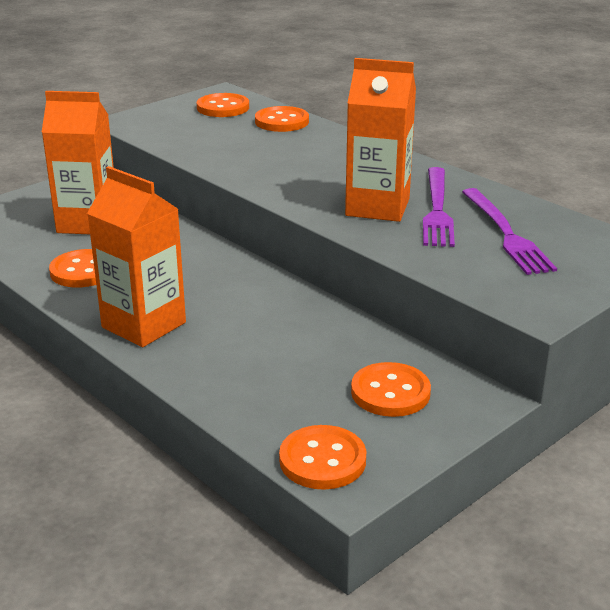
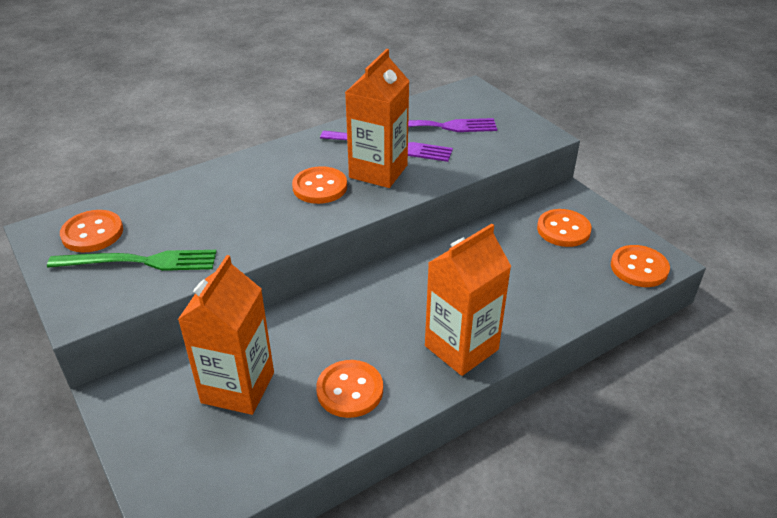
camera: 80 degrees left, 10 degrees up
(188, 128) = (140, 262): none -> green fork
(282, 121) = (161, 199): orange button -> orange button (320, 187)

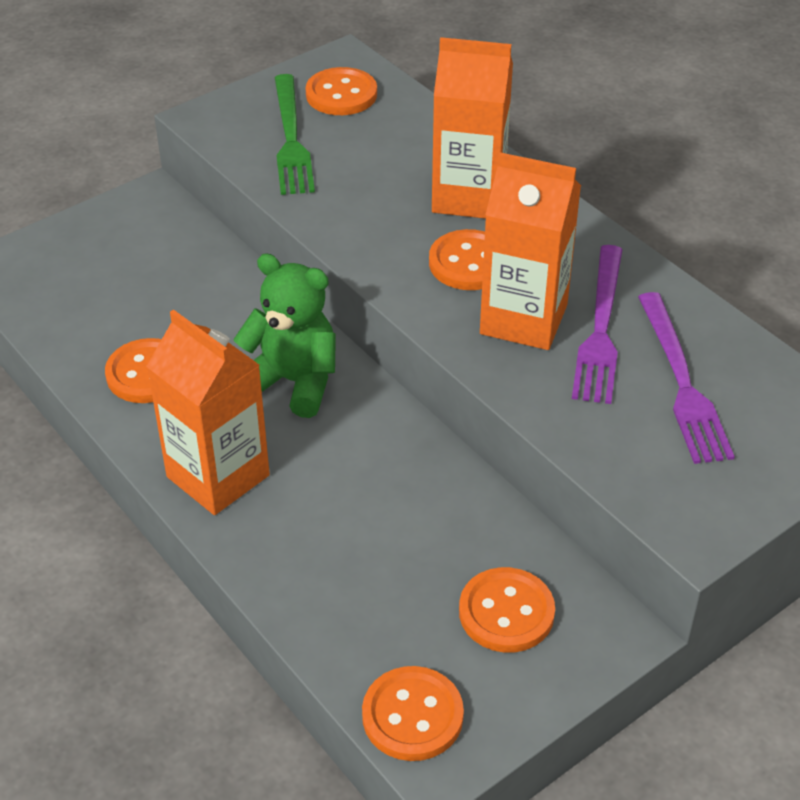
camera: 85 degrees right, 5 degrees up
(238, 387) = (156, 282): orange carton -> orange carton (468, 196)
(371, 307) = (293, 382): none -> green teddy bear

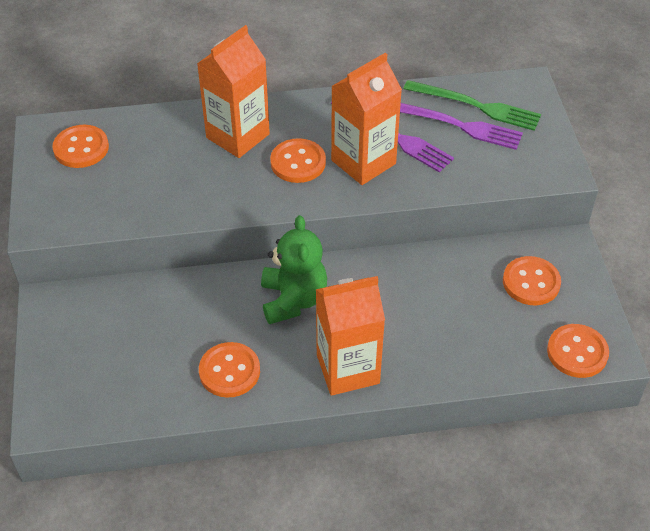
camera: 60 degrees left, 5 degrees up
(291, 139) = (105, 191): green fork -> green fork (476, 106)
(293, 382) = (293, 300): green teddy bear -> green teddy bear turned 120 degrees clockwise

